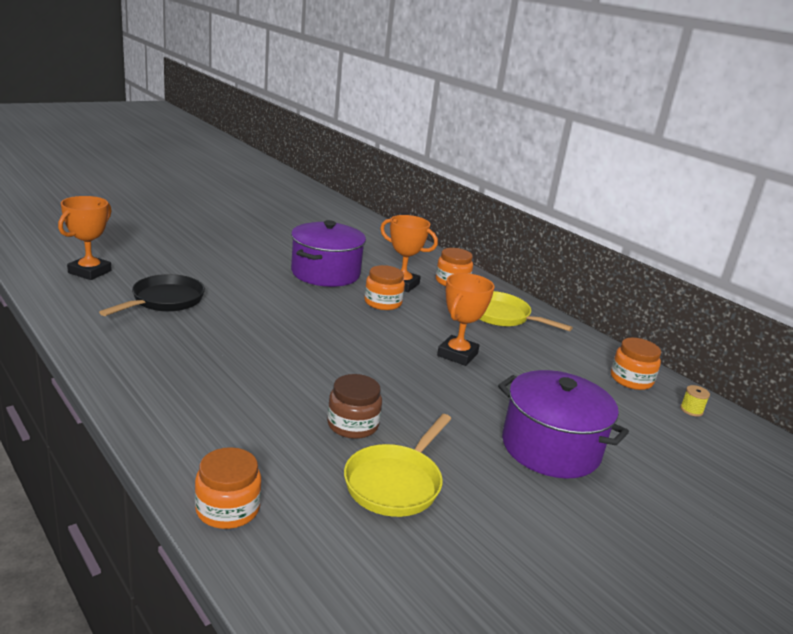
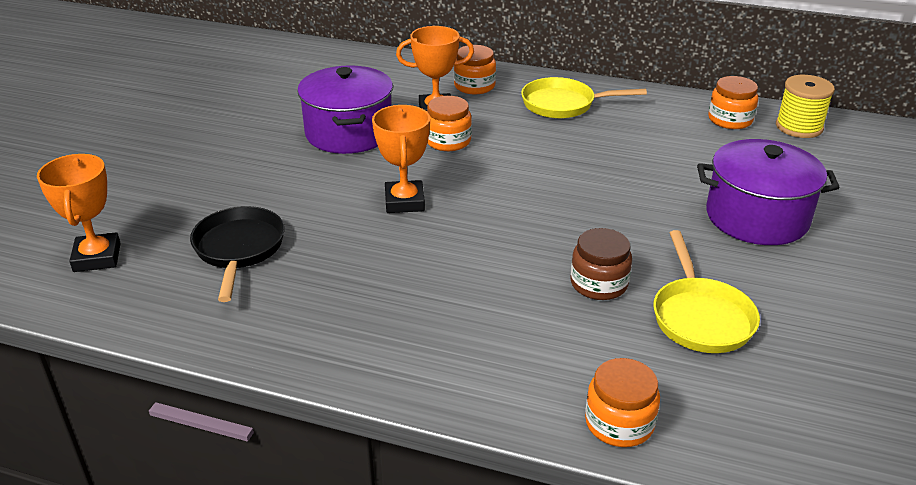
camera: 30 degrees left, 10 degrees up
(457, 354) = (582, 165): orange trophy -> orange trophy (404, 202)
(691, 410) = (799, 127): yellow spool -> yellow spool, size x2.08

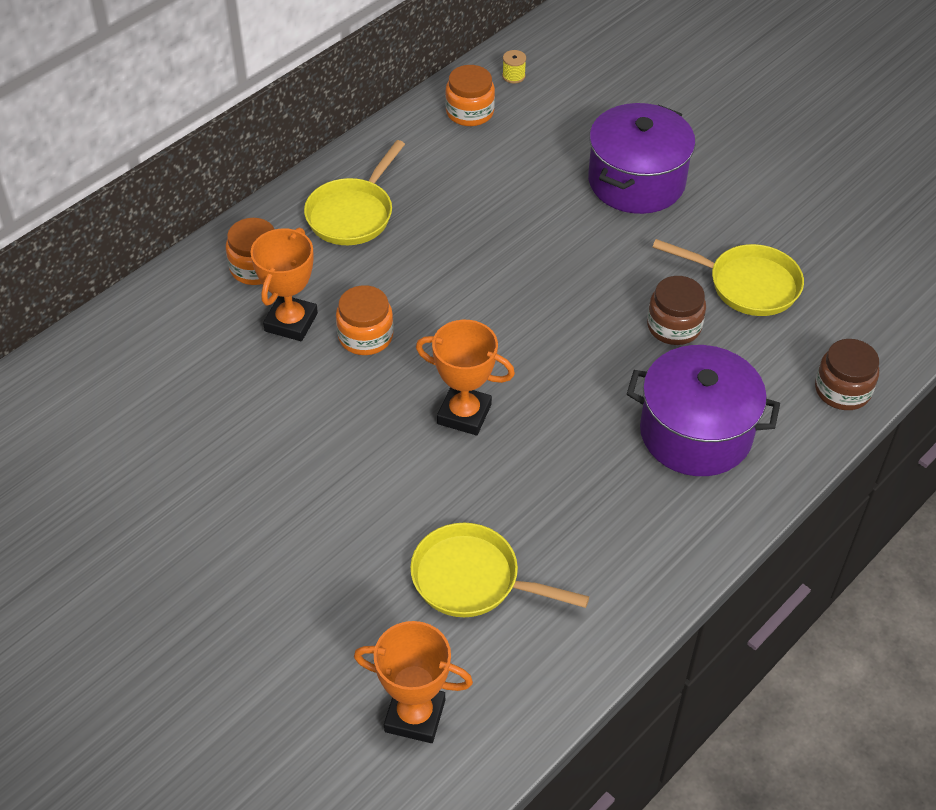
camera: 65 degrees left, 15 degrees up
(239, 250) = (473, 579): black pan -> yellow pan
(349, 133) = (287, 415): purple pot -> purple pot (695, 433)
(619, 423) = (842, 390): orange jar -> brown jar
(799, 127) = (513, 76): yellow spool -> yellow spool, size x0.48

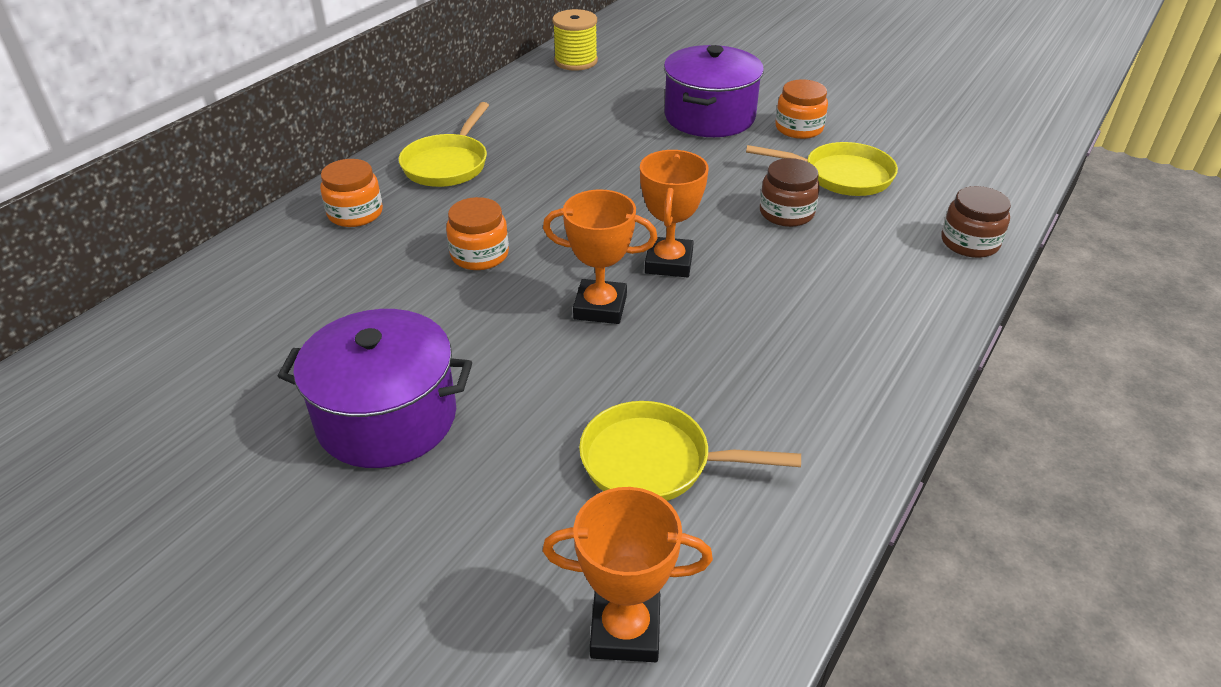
camera: 10 degrees left, 10 degrees down
(291, 322) = (398, 252): orange trophy -> orange trophy (669, 263)
(470, 112) = (543, 86): orange jar -> orange jar (799, 128)
(513, 76) = (575, 61): yellow spool -> yellow spool, size x2.08
(695, 433) = (845, 294): purple pot -> purple pot (387, 418)

